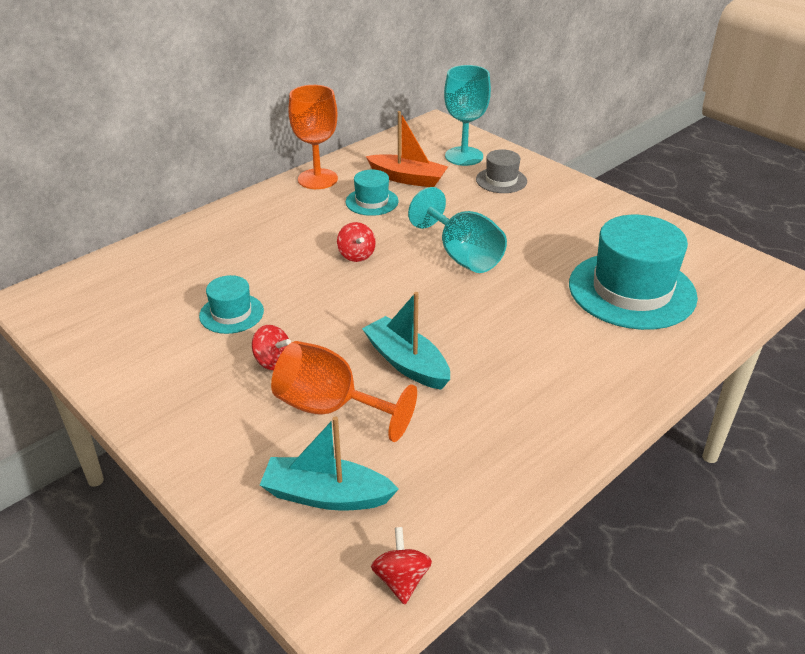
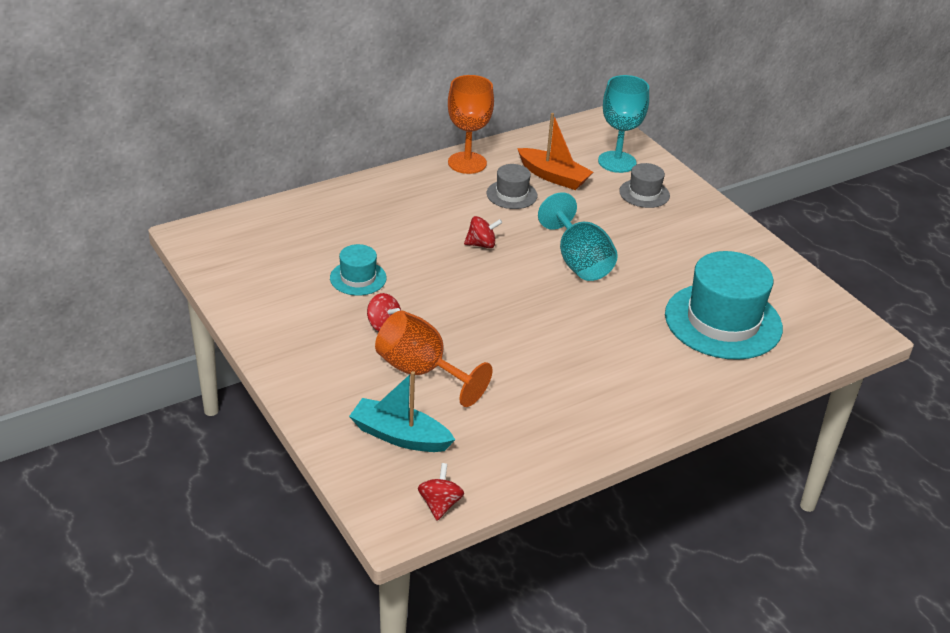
camera: 10 degrees right, 0 degrees up
(356, 255) = (481, 244): red spinning top -> red spinning top turned 90 degrees counterclockwise
(372, 201) = (511, 194): turquoise hat -> grey hat
(407, 363) = (496, 347): turquoise boat -> none

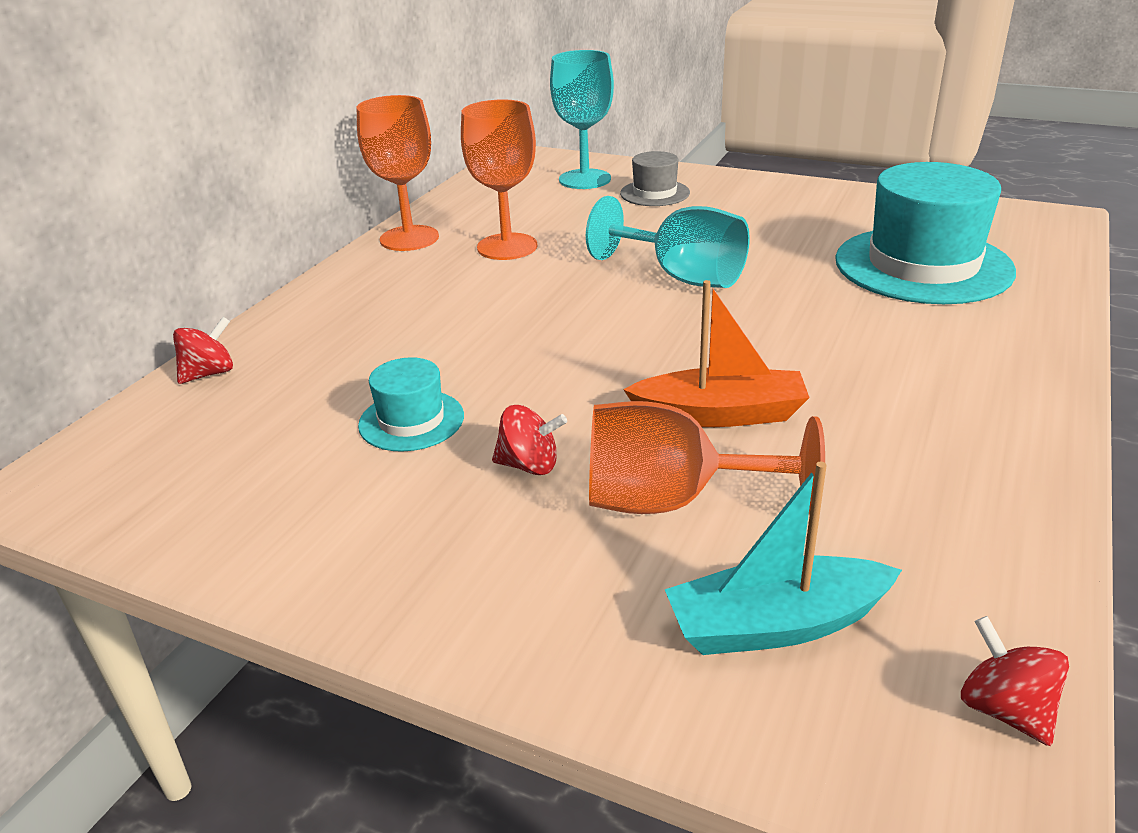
camera: 30 degrees left, 5 degrees down
(481, 244) = (539, 308): red spinning top -> red spinning top (209, 373)
(511, 194) = (507, 247): grey hat -> orange goblet
(553, 176) = (533, 214): orange boat -> orange boat (720, 414)

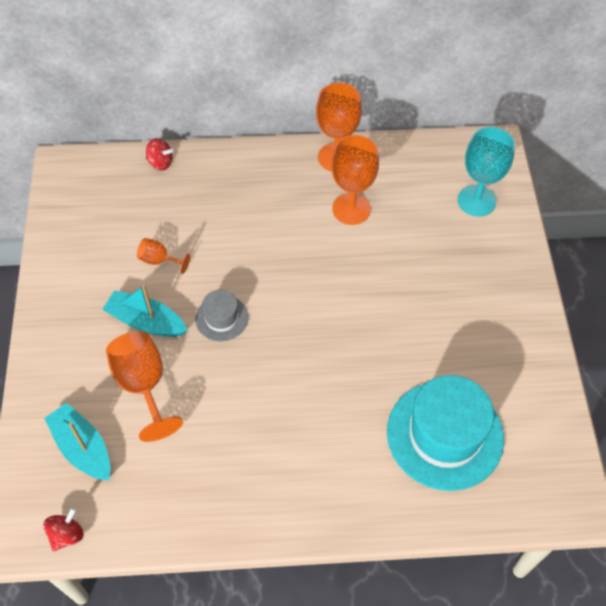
camera: 60 degrees right, 25 degrees up
(411, 420) = (159, 260): turquoise hat -> orange goblet
(529, 465) = (146, 321): red spinning top -> turquoise boat
(655, 193) = (476, 249): grey hat -> grey hat (221, 318)
(682, 277) = (359, 311): turquoise goblet -> none
(720, 414) = (220, 380): orange boat -> none

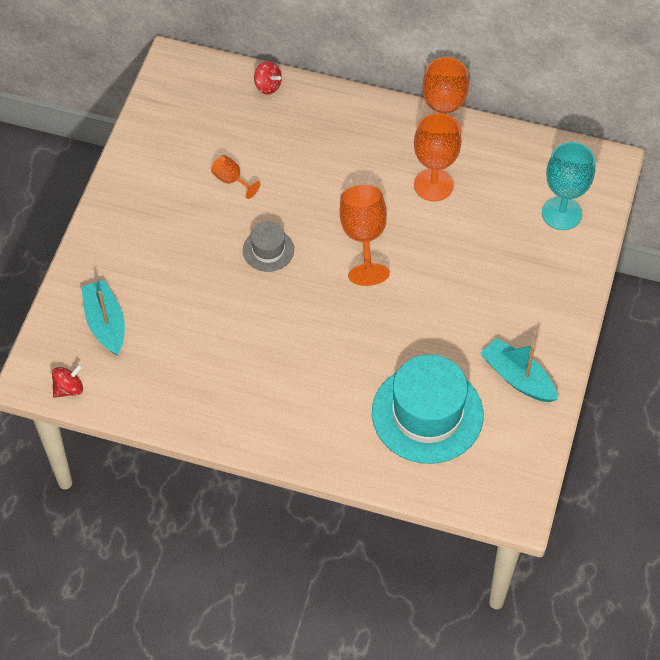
camera: 20 degrees right, 0 degrees up
(143, 385) = (176, 287): orange goblet -> orange goblet (363, 237)
(146, 321) = (199, 232): turquoise boat -> turquoise boat (517, 378)

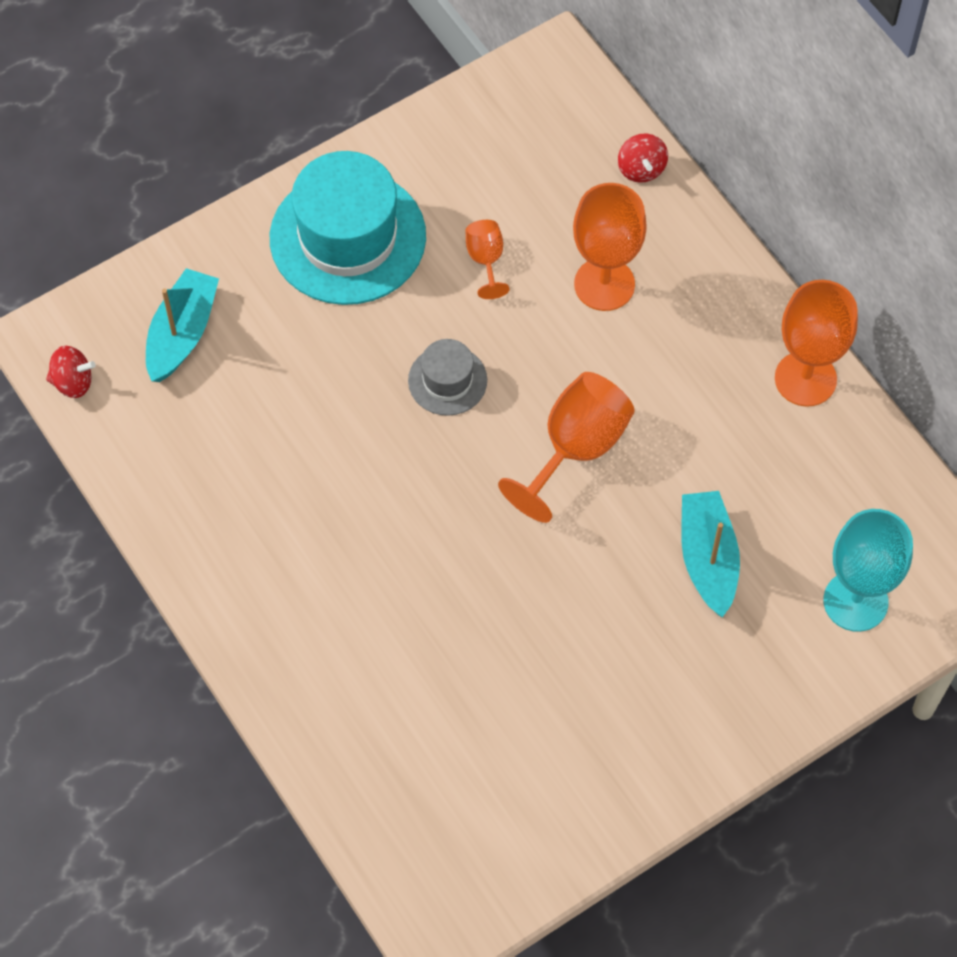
camera: 40 degrees right, 5 degrees up
(427, 414) = (443, 728): turquoise hat -> turquoise hat (348, 237)
(433, 185) = (726, 444): orange goblet -> orange goblet (604, 284)
(517, 378) = (594, 769): turquoise boat -> turquoise boat (708, 559)

